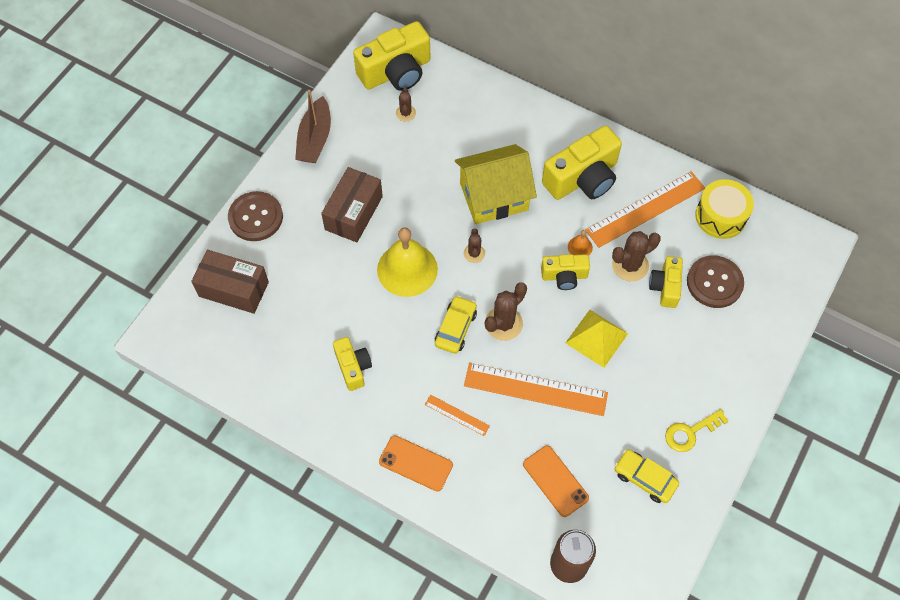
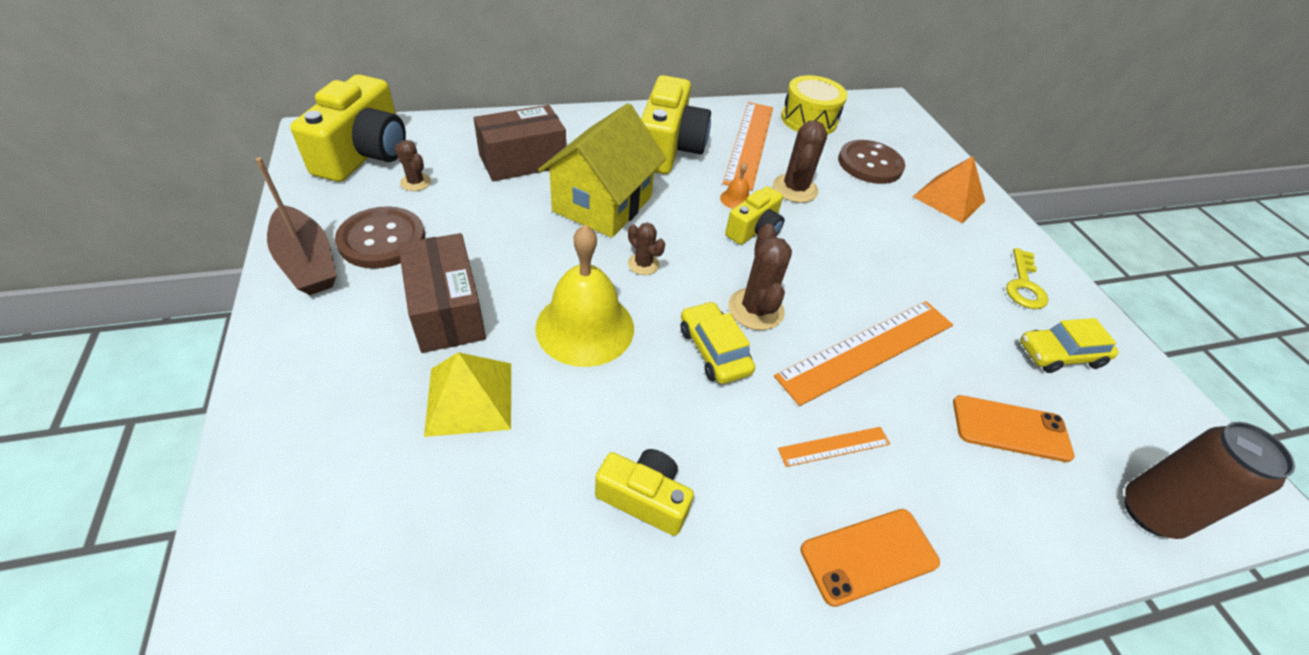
camera: 50 degrees left, 15 degrees down
(233, 289) = (329, 537): brown box -> brown box (523, 161)
(255, 217) = (285, 405): brown button -> brown button (382, 239)
(596, 338) = (850, 262): yellow pyramid -> yellow pyramid (470, 398)
(665, 287) = (842, 188): yellow camera -> none
(734, 347) = (948, 198): none -> orange pyramid

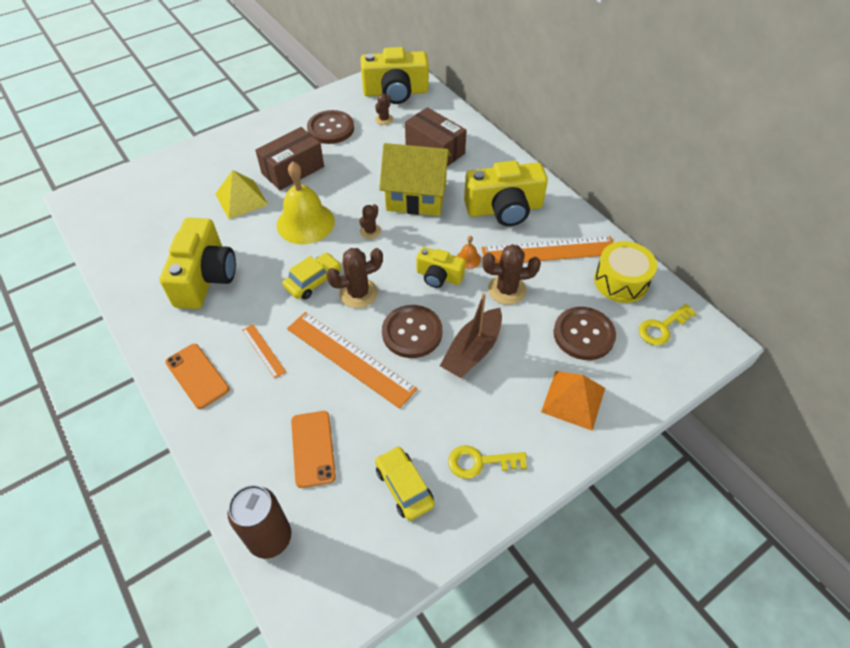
camera: 75 degrees right, 5 degrees up
(307, 262) = (301, 114): brown boat -> brown boat (472, 351)
(644, 498) = (205, 277): yellow camera -> yellow camera, size x1.78
(838, 280) = (412, 332): none -> brown button
(871, 121) = (662, 327): none -> yellow key

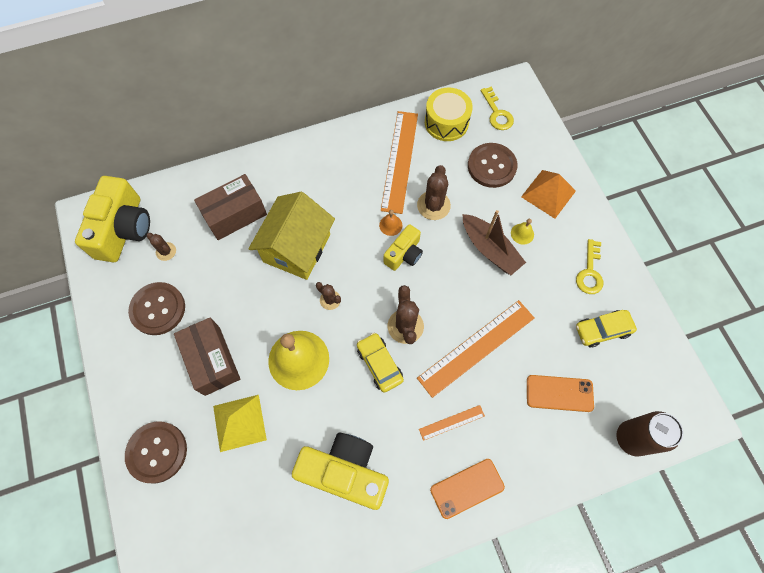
camera: 75 degrees left, 15 degrees up
(412, 332) = (460, 291): brown button -> brown button (157, 452)
(504, 209) = (339, 179): yellow camera -> none
(505, 380) = (522, 234): none -> yellow bell

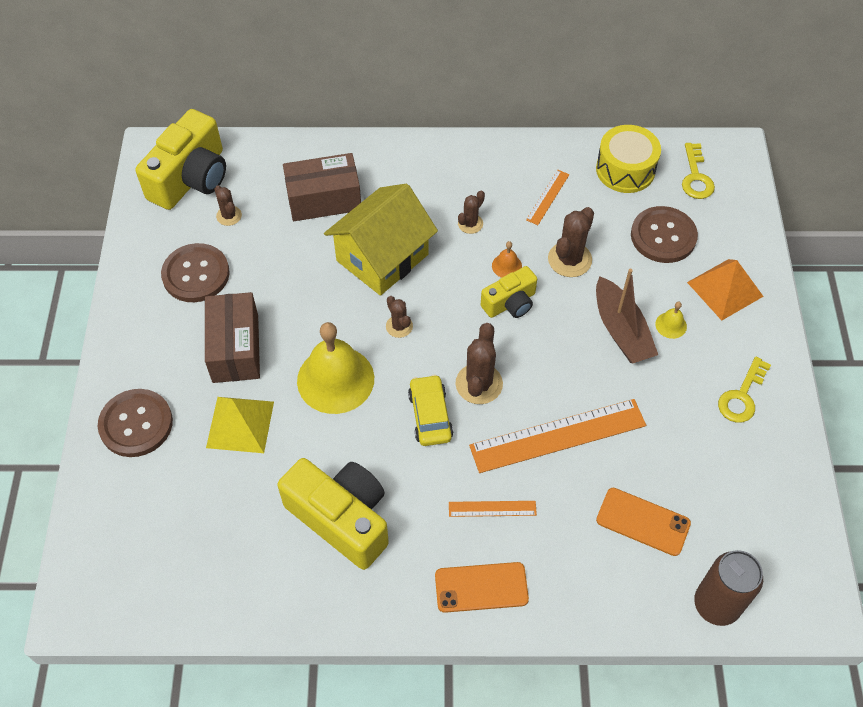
camera: 20 degrees right, 10 degrees down
(352, 200) = (470, 224): none -> brown cactus
(400, 161) = (548, 197): orange ruler -> orange ruler, size x0.47
(602, 330) = (730, 468): yellow car -> none

